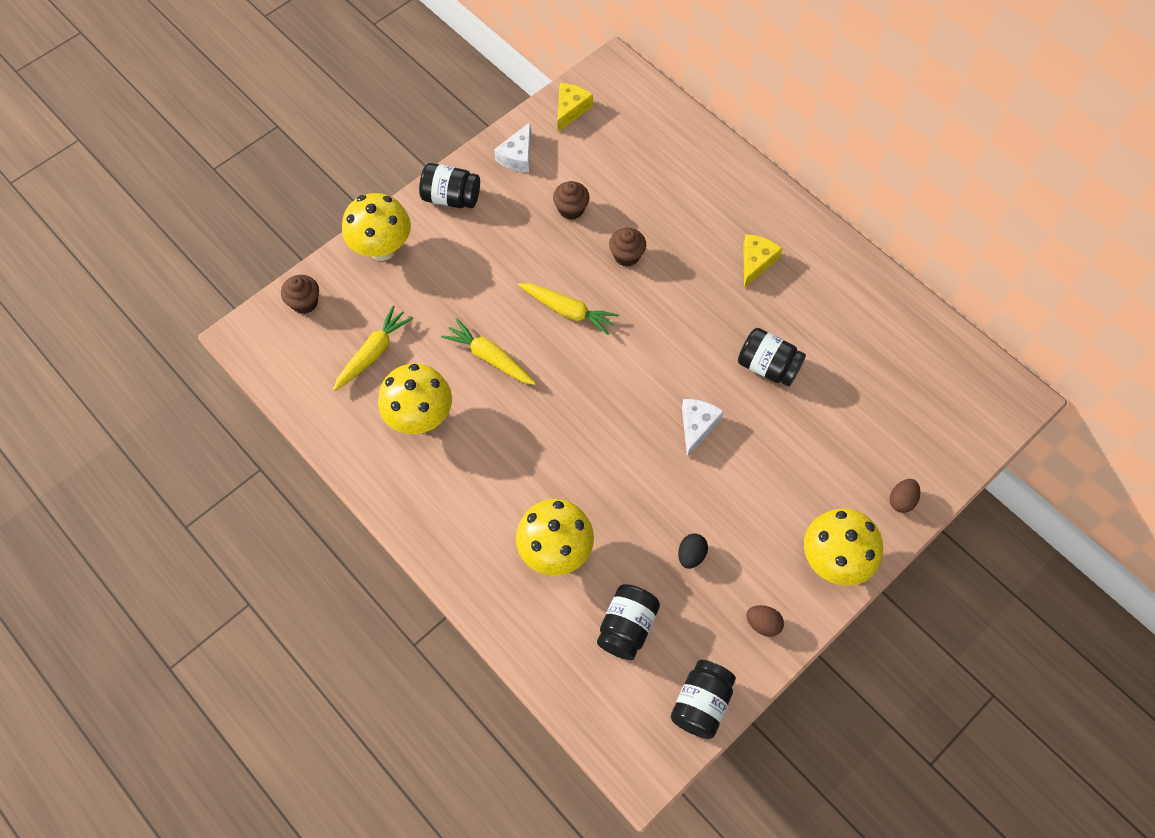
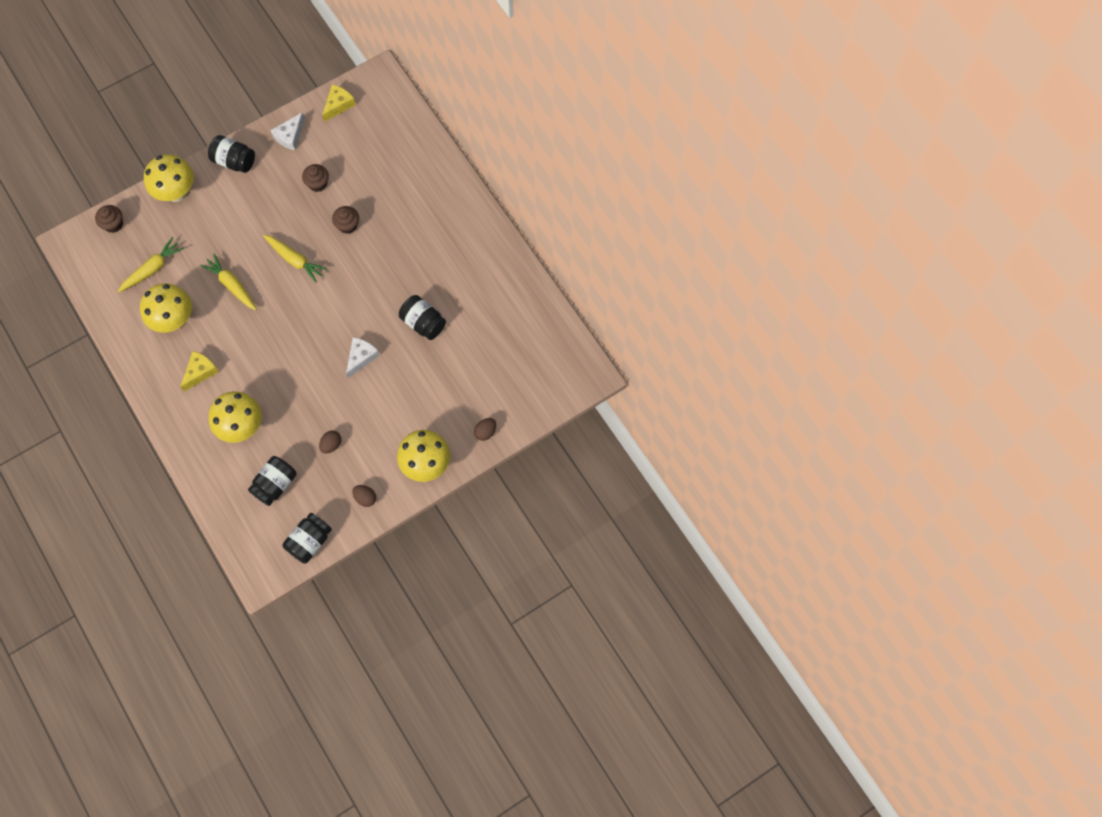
camera: 10 degrees right, 5 degrees up
(691, 555) = (331, 445): black egg -> brown egg
(756, 262) = (439, 245): yellow cheese -> yellow cheese (200, 372)

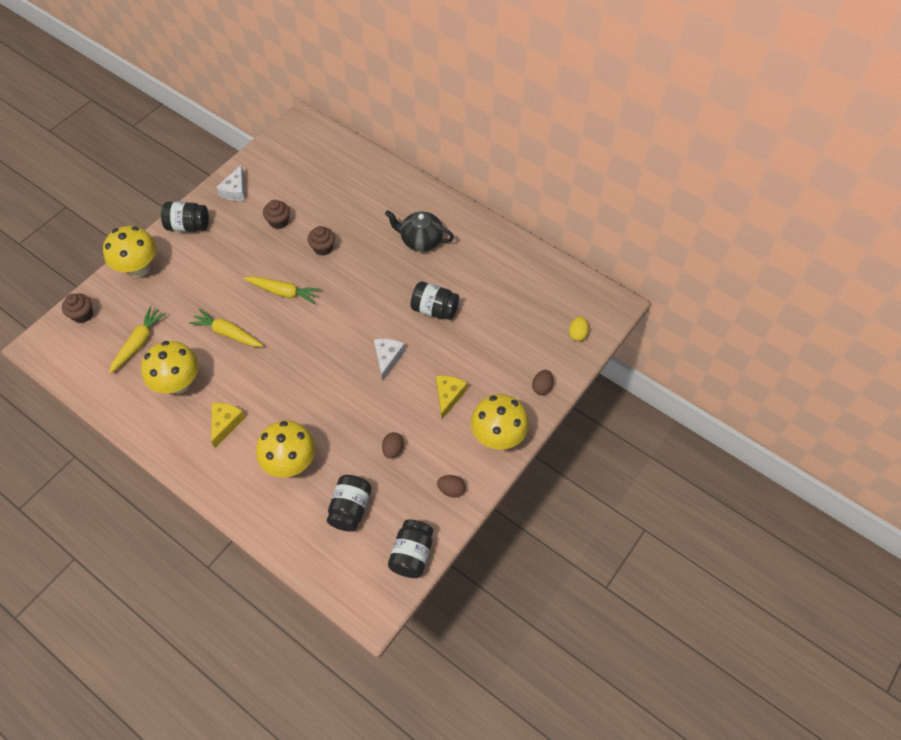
camera: 20 degrees left, 10 degrees down
(338, 105) = (272, 154): yellow cheese -> yellow cheese (448, 396)
(441, 247) = (420, 240): none -> black teapot
(542, 392) = (577, 334): none -> yellow egg

